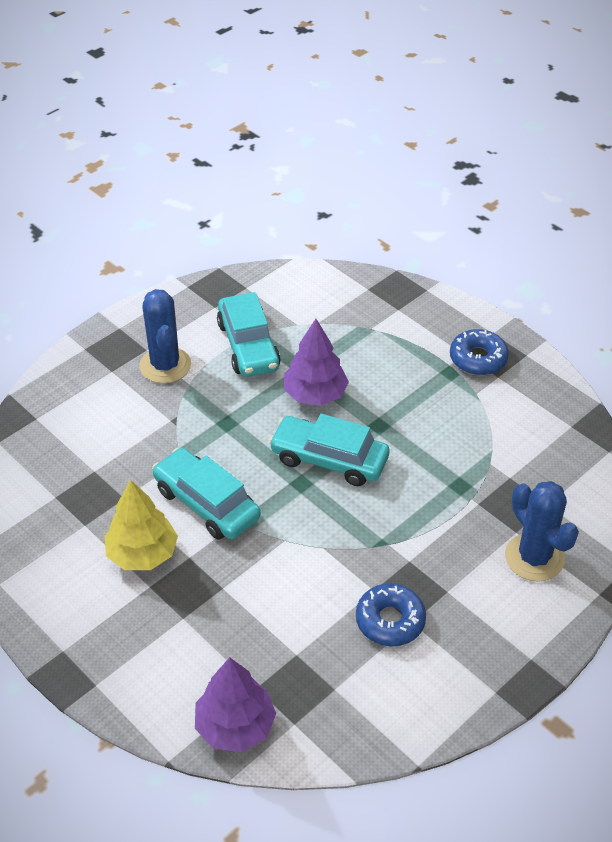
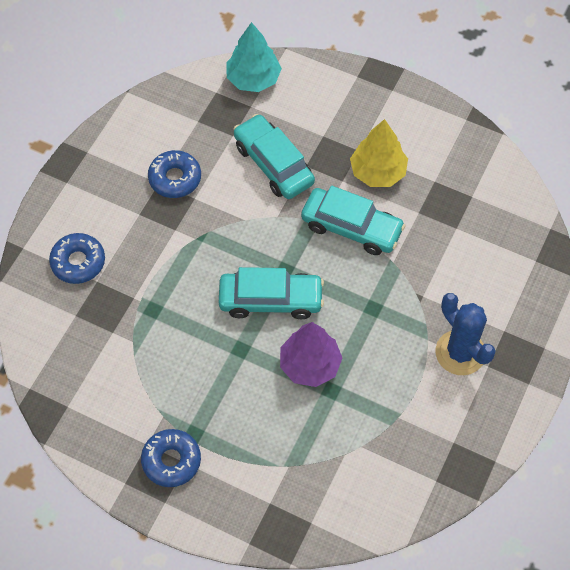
camera: 160 degrees right, 15 degrees up
(235, 726) = (253, 79): purple tree -> turquoise tree
(248, 346) = (396, 402): turquoise car -> turquoise car (273, 164)
(534, 557) = (78, 262): blue cactus -> blue donut

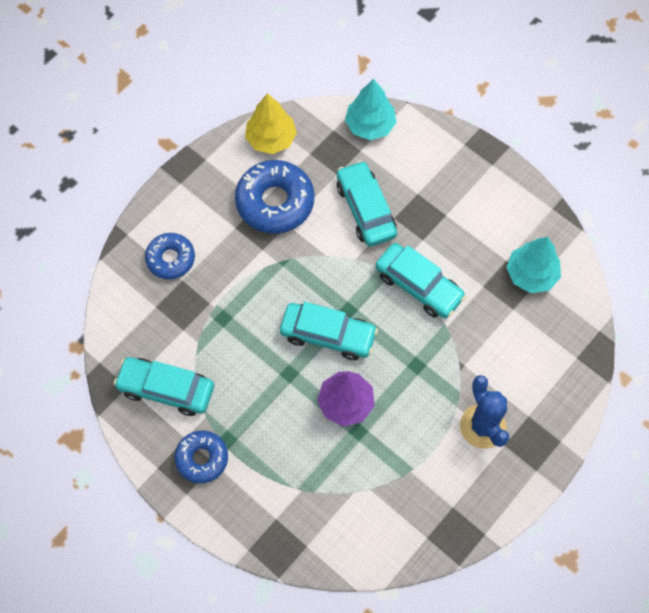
camera: 15 degrees right, 5 degrees up
(112, 398) = (166, 389): none -> turquoise car
(175, 178) = (275, 202): blue donut -> blue donut, size x1.63
(378, 172) = (457, 239): yellow tree -> yellow tree (271, 139)
(464, 189) = (531, 274): none -> turquoise tree

